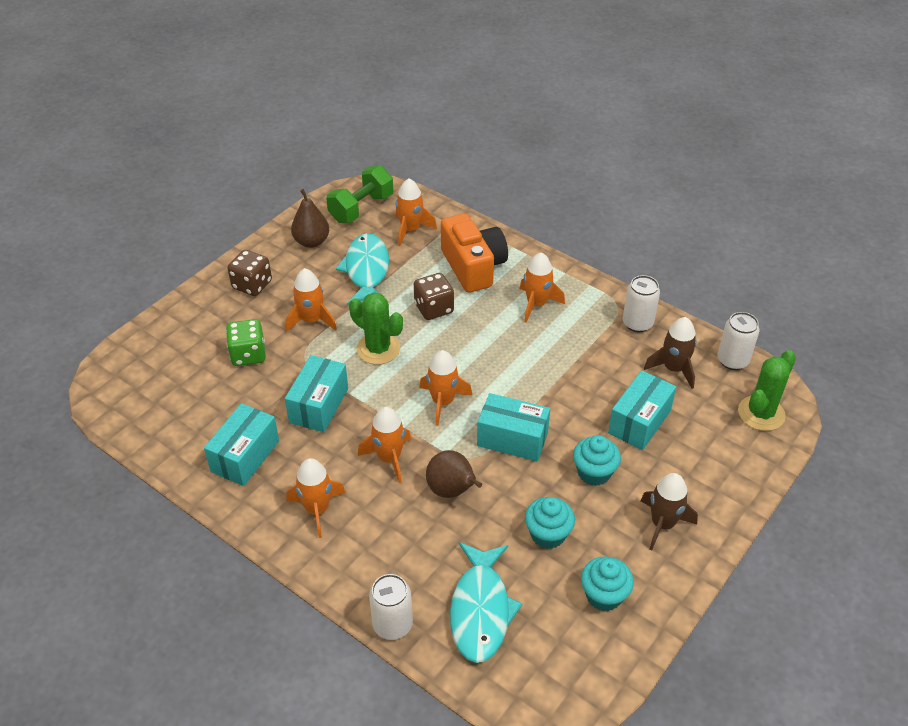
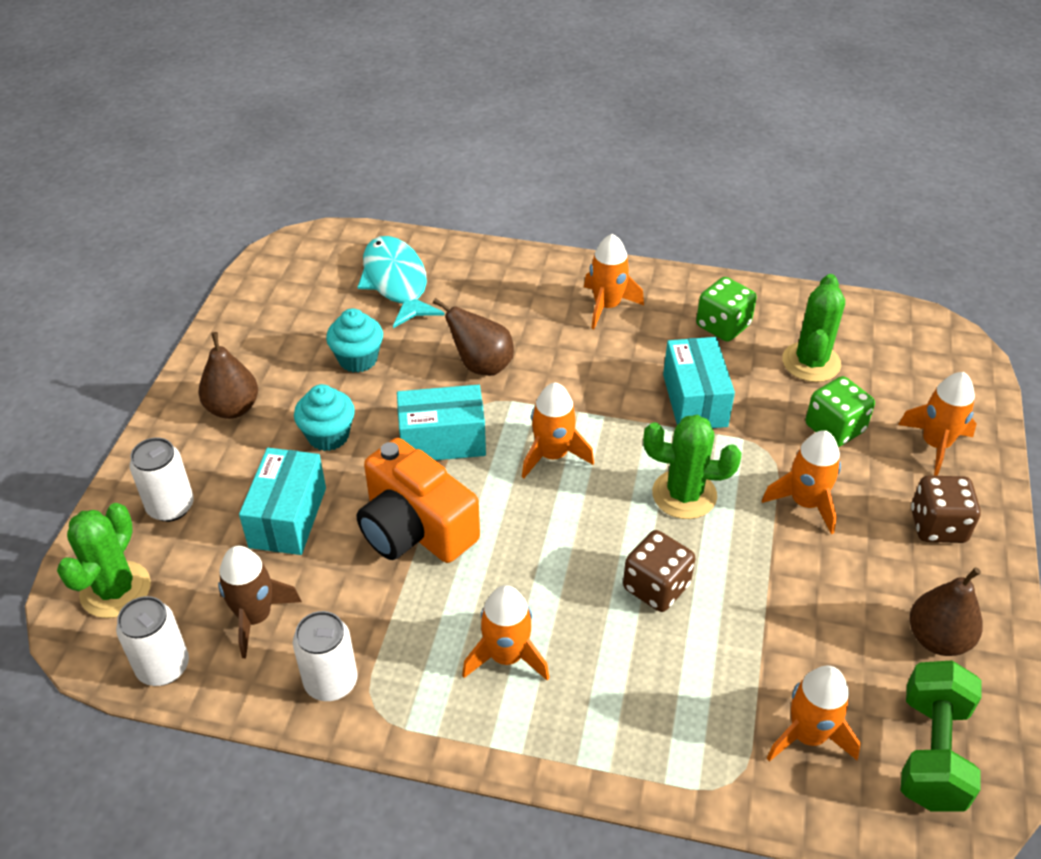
camera: 155 degrees right, 0 degrees up
(214, 403) = (811, 362): none -> green cactus
(245, 456) = (723, 326): turquoise box -> green dice
(366, 270) = (806, 617): turquoise fish -> none
(389, 458) = (571, 373): orange rocket -> orange rocket (935, 444)
(392, 625) = (470, 250): white can -> white can (171, 507)
(473, 267) = (649, 694): orange camera -> orange camera (415, 528)
(604, 595) = (281, 327): turquoise cupcake -> none
(662, 524) = (233, 408): brown rocket -> brown pear

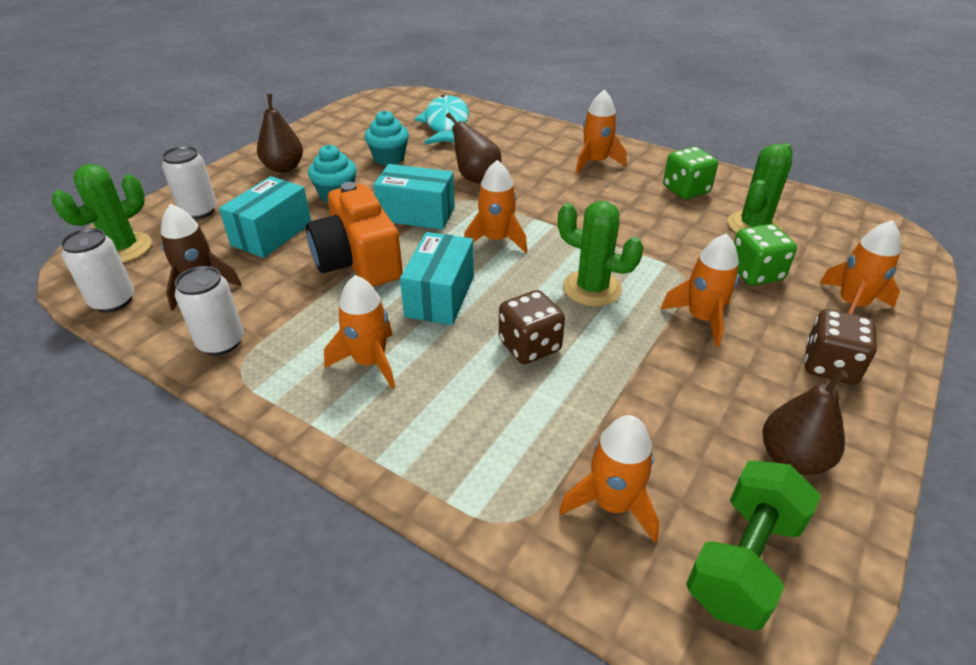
camera: 20 degrees right, 5 degrees down
(695, 400) = (636, 230): turquoise box -> turquoise box (440, 296)

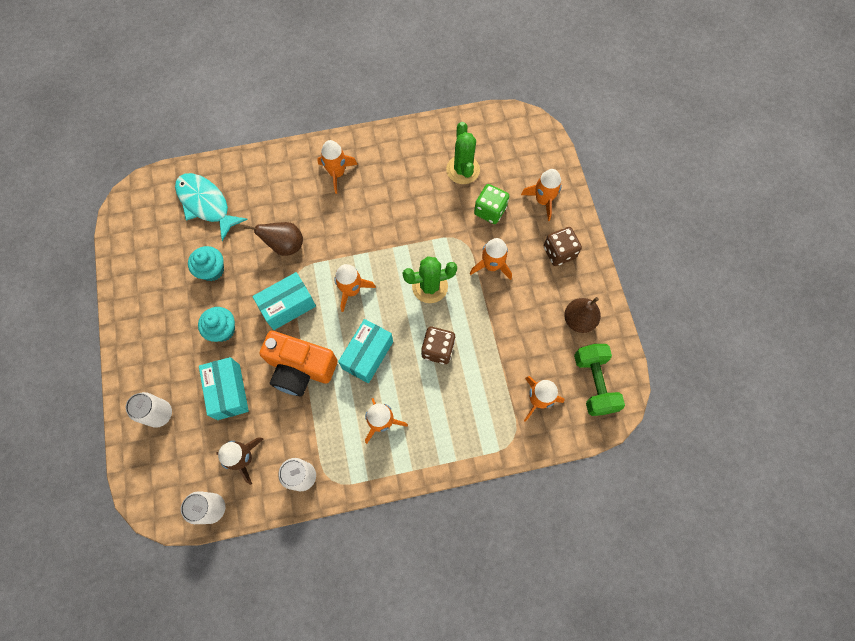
camera: 45 degrees left, 30 degrees up
(123, 248) = (160, 477): green cactus -> none
(284, 168) = (157, 335): brown pear -> none
(440, 296) = (368, 355): turquoise box -> turquoise box turned 60 degrees clockwise
(686, 190) = (407, 162): green dice -> none

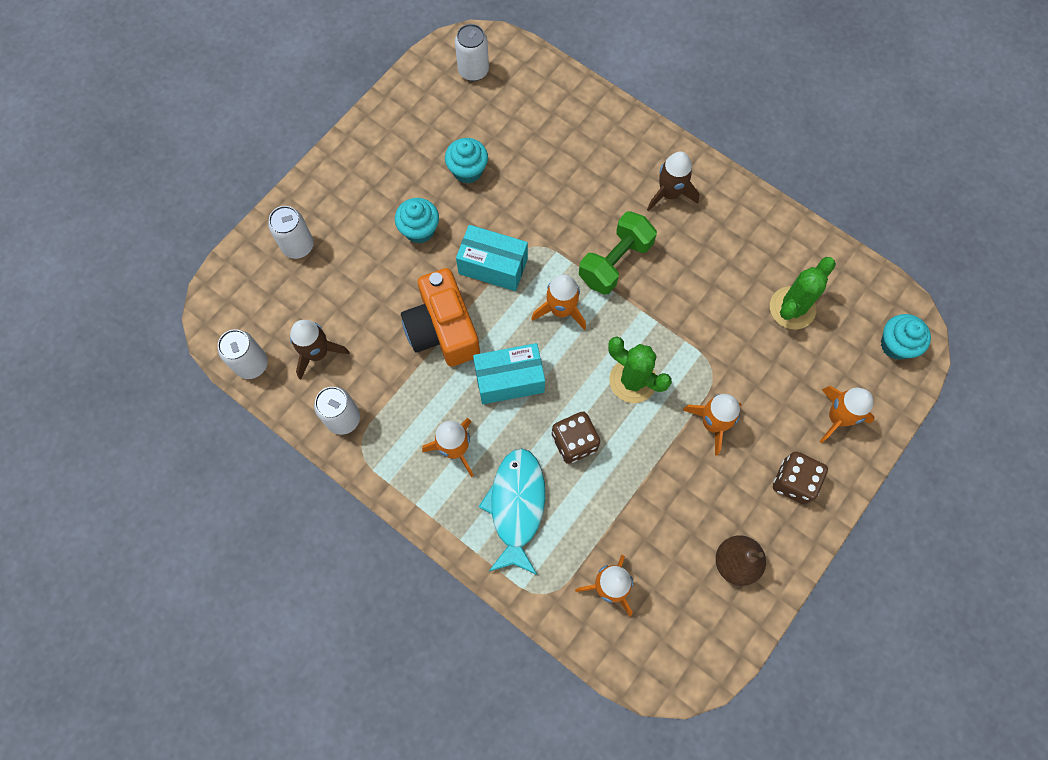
camera: 50 degrees right, 0 degrees up
(150, 213) = (473, 71): none -> white can
(206, 204) = (526, 108): turquoise fish -> turquoise fish (516, 506)
(228, 392) = (367, 286): turquoise box -> none
(285, 245) = (550, 211): brown pear -> none
(337, 173) = (669, 193): orange rocket -> brown rocket
(490, 211) = (772, 372): green dice -> none
(528, 138) = (896, 345): none -> turquoise cupcake
(594, 383) = (679, 633): green dumbbell -> green dumbbell (615, 262)

